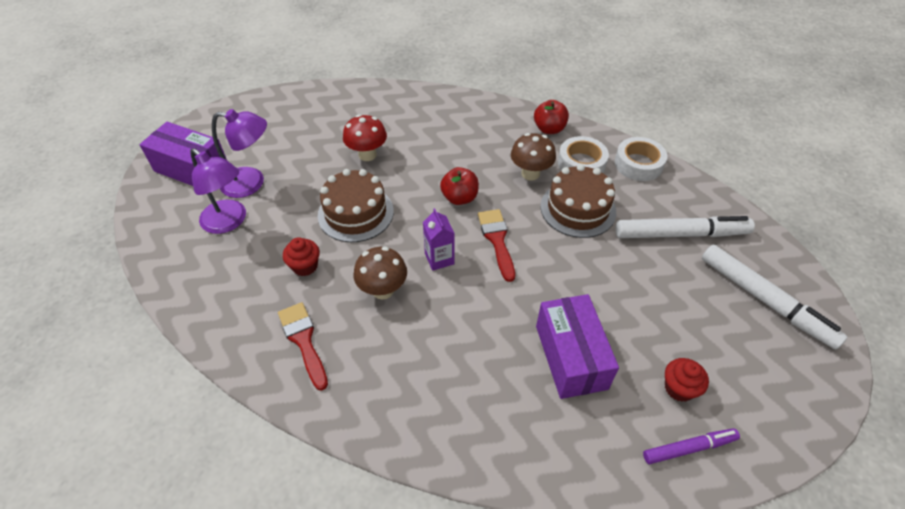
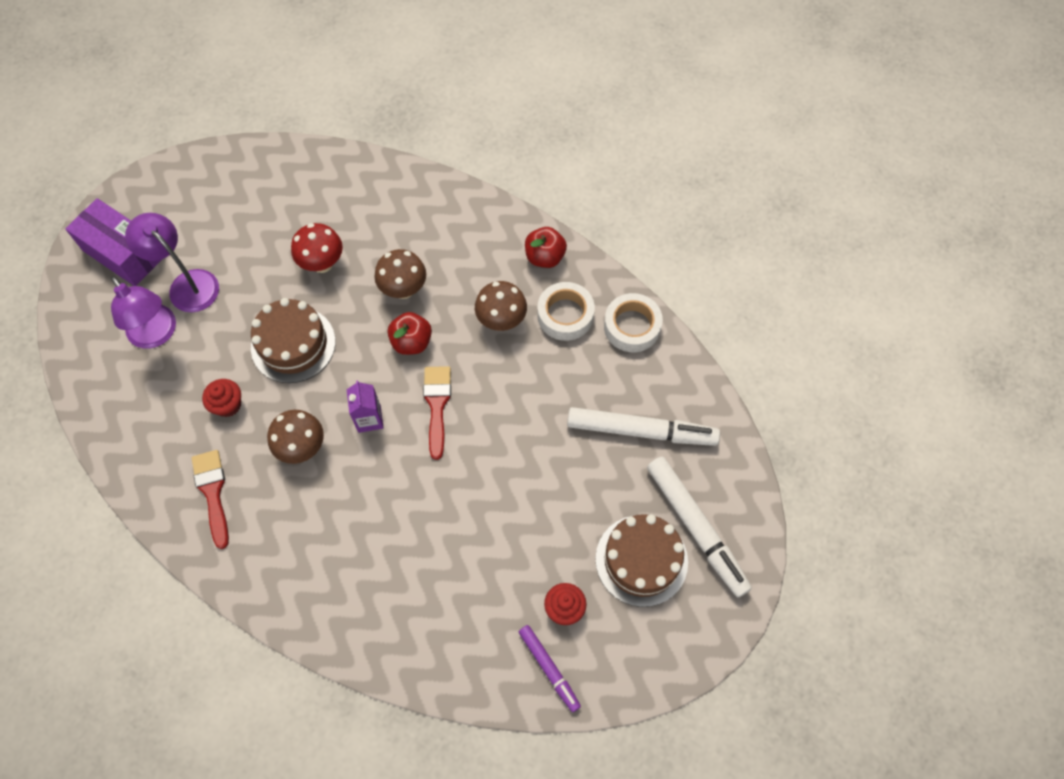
camera: 10 degrees right, 15 degrees up
(252, 183) = (187, 284): purple lamp -> purple lamp turned 150 degrees counterclockwise
(441, 163) = (403, 289): none -> brown mushroom
(571, 357) = (470, 556): purple box -> none
(578, 209) = (539, 378): brown cake -> brown cake (641, 560)
(689, 448) = (549, 668): purple marker -> purple marker turned 60 degrees clockwise

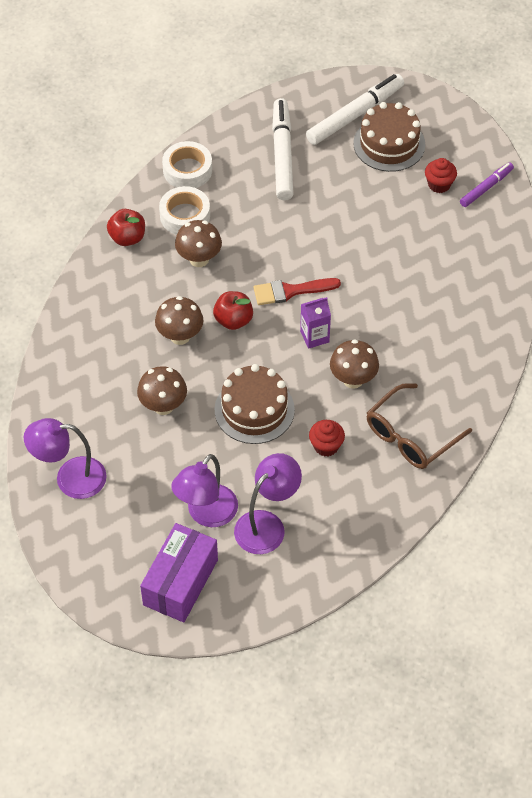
camera: 100 degrees left, 10 degrees down
(212, 492) = (410, 436): red brush -> brown glasses
(265, 178) = (70, 478): none -> purple lamp
(322, 263) = (163, 406): red mushroom -> brown mushroom

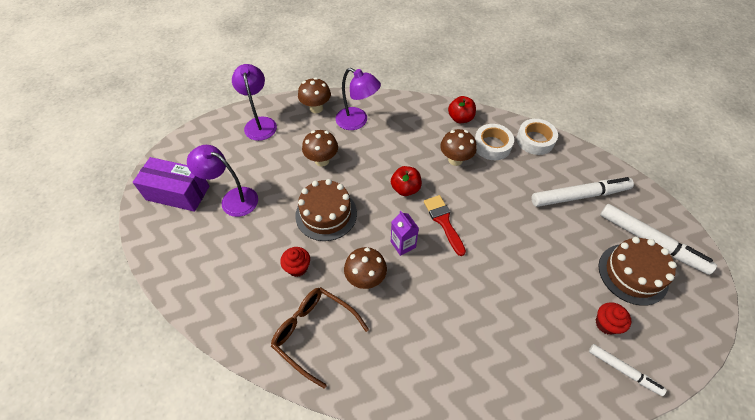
camera: 80 degrees right, 0 degrees up
(180, 336) = (383, 160): brown mushroom -> brown mushroom (316, 108)
(267, 525) = (224, 237): purple lamp -> purple lamp (357, 121)
(486, 188) = (623, 370): purple marker -> white marker

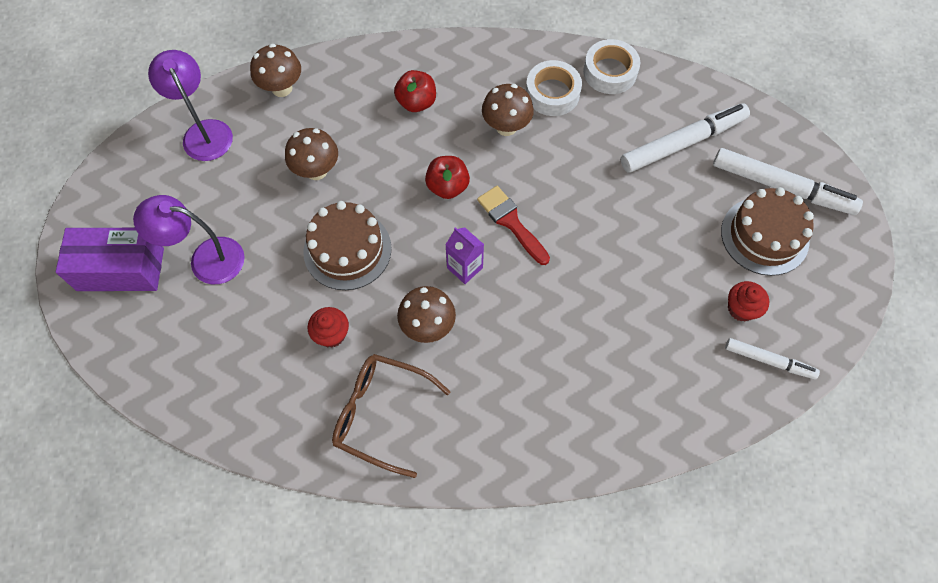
camera: 15 degrees left, 10 degrees up
(357, 121) = (350, 97): purple lamp -> none
(460, 118) = (498, 59): red apple -> red apple (416, 102)

